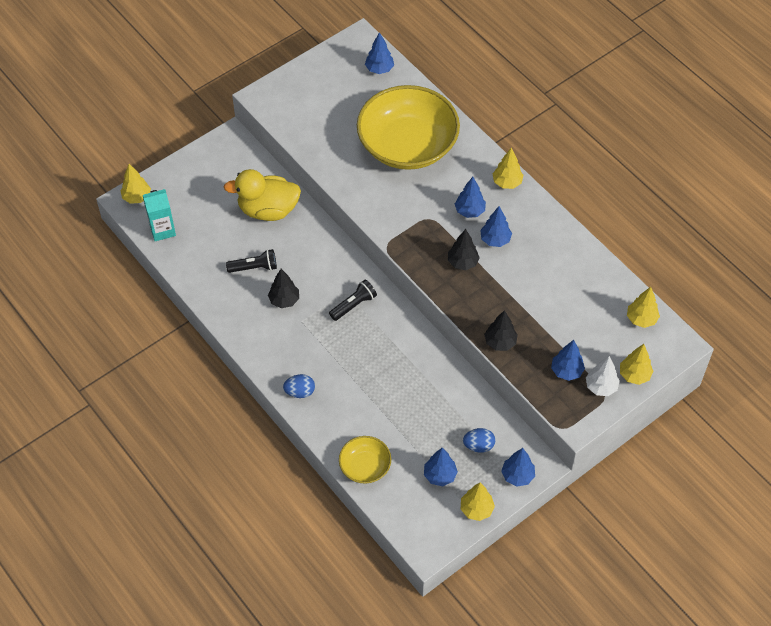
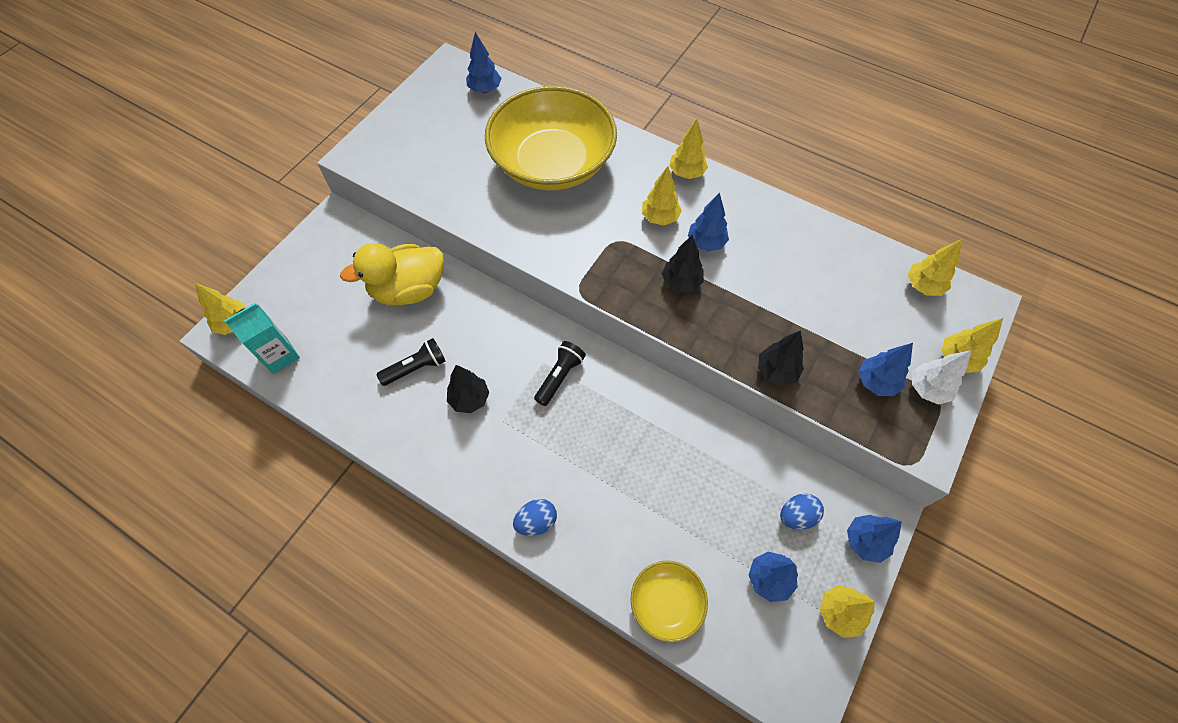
camera: 20 degrees left, 5 degrees up
(469, 211) = (660, 218): blue tree -> yellow tree

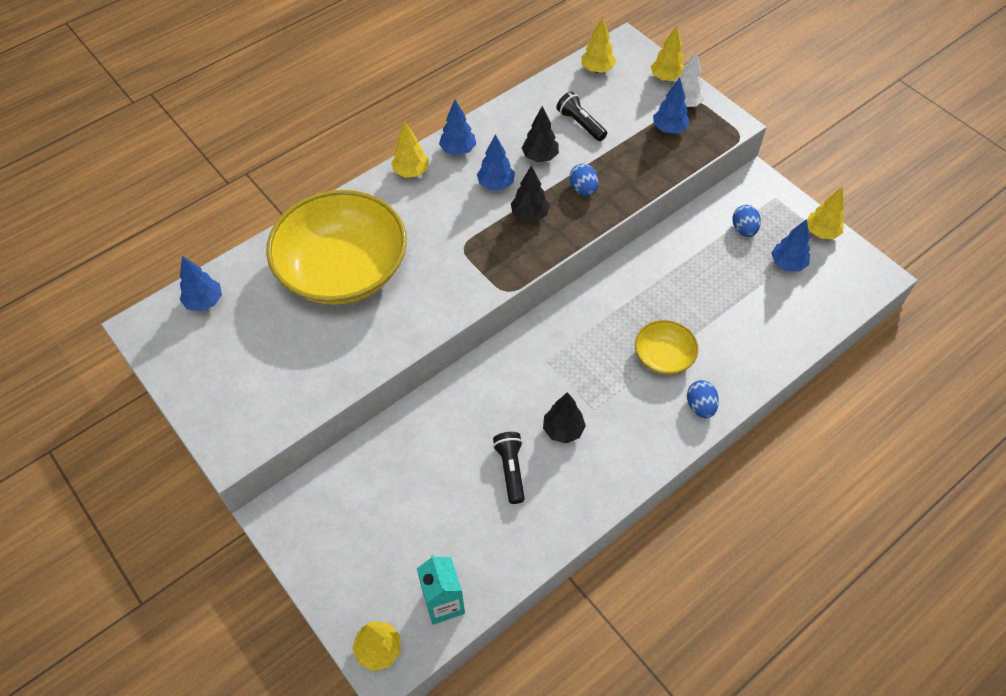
camera: 70 degrees left, 5 degrees down
(409, 290) = (412, 457): yellow duck -> none
(559, 377) = (566, 351): black flashlight -> black flashlight (580, 124)
(660, 218) = (453, 207): yellow tree -> none
(666, 603) = (790, 335): yellow bowl -> yellow bowl (663, 356)
(739, 320) = (583, 189): none -> blue egg
(776, 371) = (638, 183): black tree -> black tree (540, 157)
(865, 541) = (773, 198): blue tree -> blue tree (458, 150)

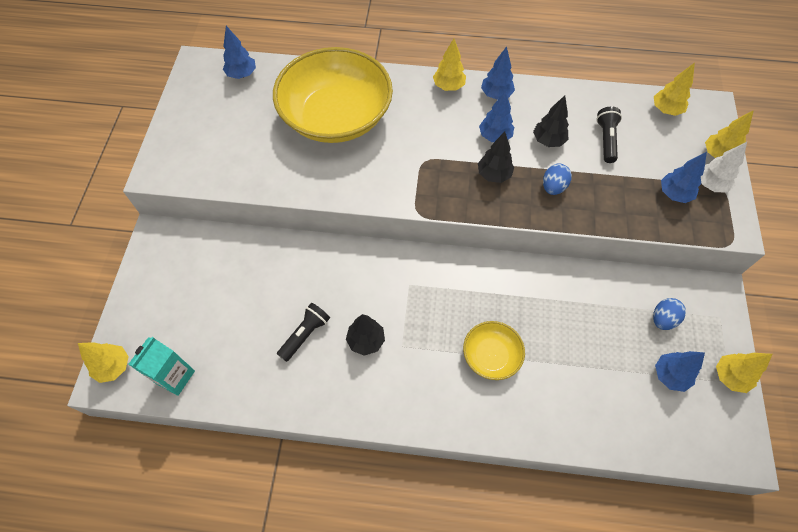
camera: 45 degrees right, 5 degrees up
(700, 406) = (476, 415): blue egg -> none

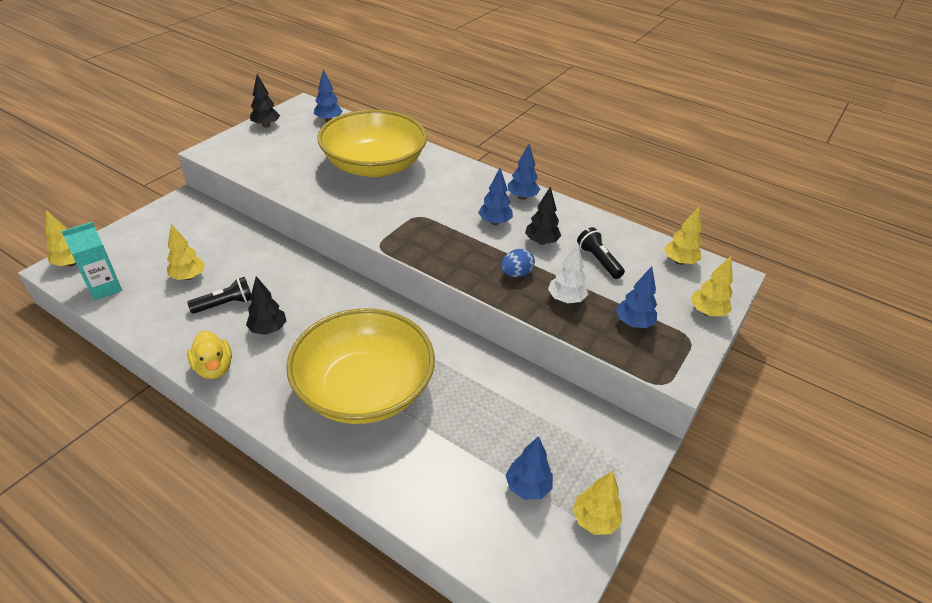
camera: 25 degrees right, 20 degrees down
(353, 404) = (214, 368): none -> yellow duck
(448, 86) = (485, 179): yellow tree -> yellow tree (188, 277)
(491, 355) = (364, 388): yellow bowl -> yellow bowl, size x2.16
(494, 175) = (469, 246): black tree -> black tree (266, 125)
(606, 140) = (598, 261): black flashlight -> black flashlight turned 60 degrees counterclockwise
(663, 319) = (560, 437): blue egg -> none
(710, 184) = (680, 331): white tree -> white tree (566, 299)

